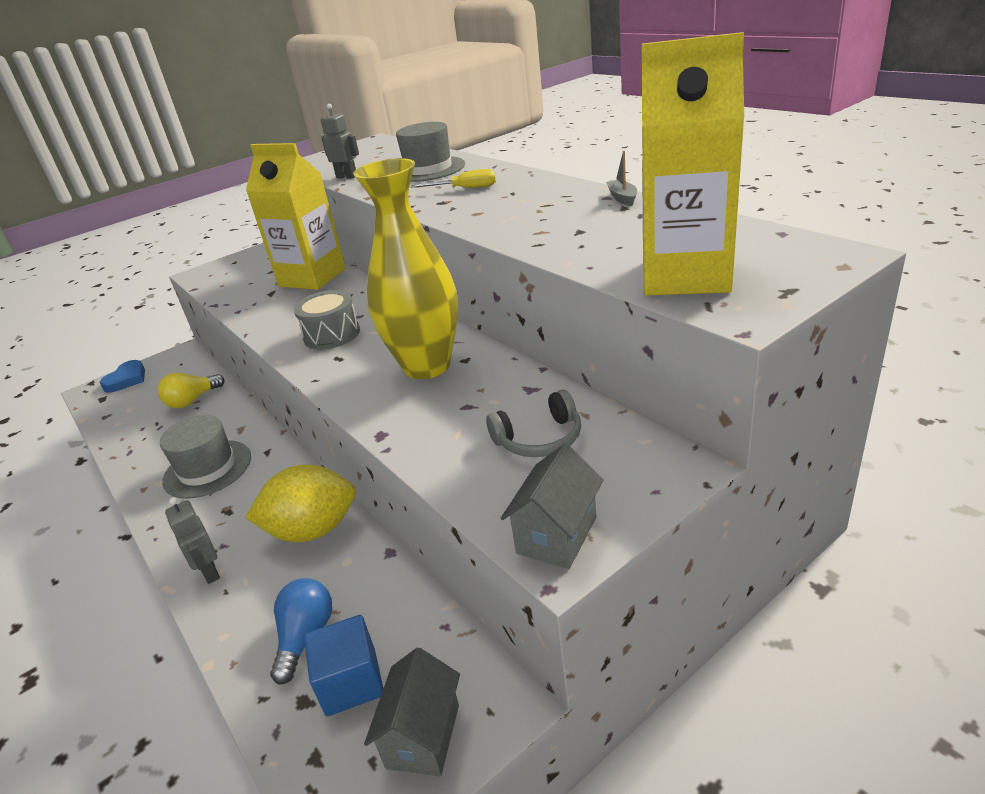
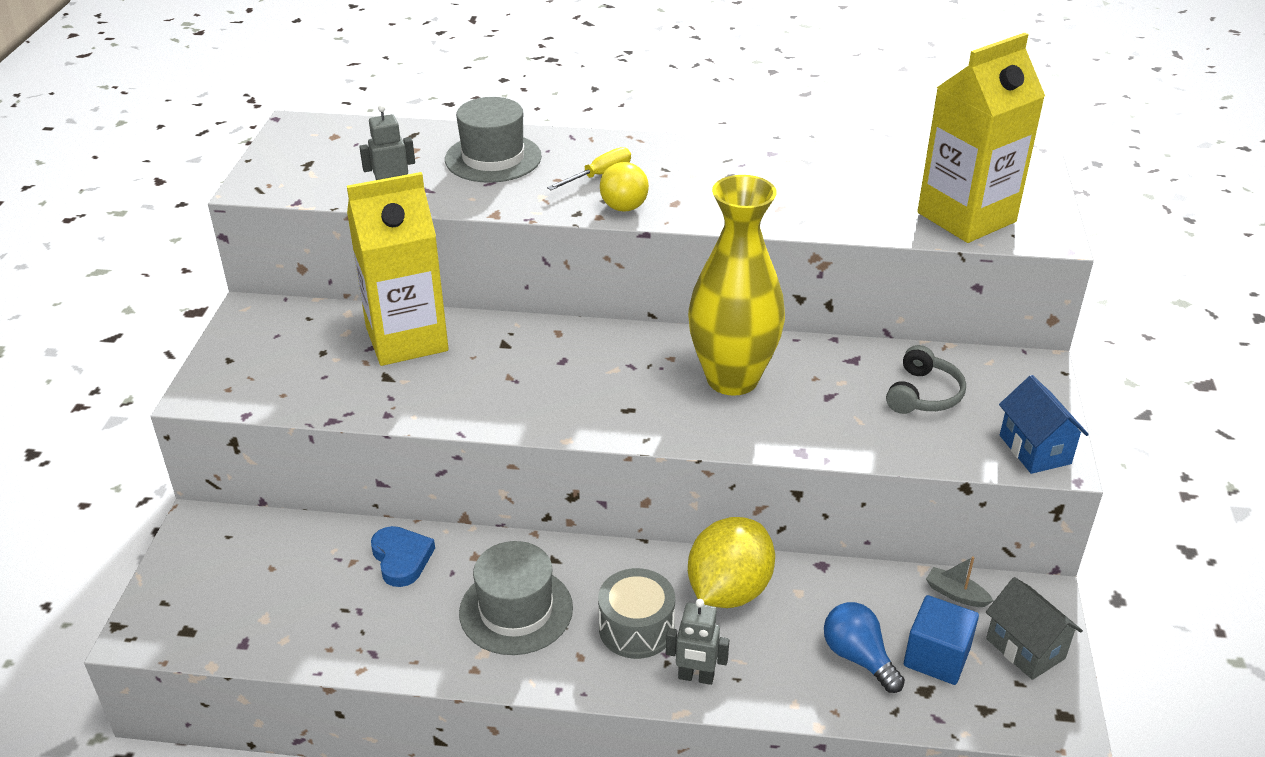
camera: 50 degrees left, 5 degrees up
(127, 379) = (177, 593): blue heart -> blue heart (401, 558)
(192, 400) = (345, 564): yellow light bulb -> yellow light bulb (624, 201)
(332, 334) = (572, 391): grey drum -> grey drum (636, 628)
(556, 535) = (1035, 449): grey house -> blue house
(622, 198) = (788, 151): grey boat -> grey boat (956, 594)

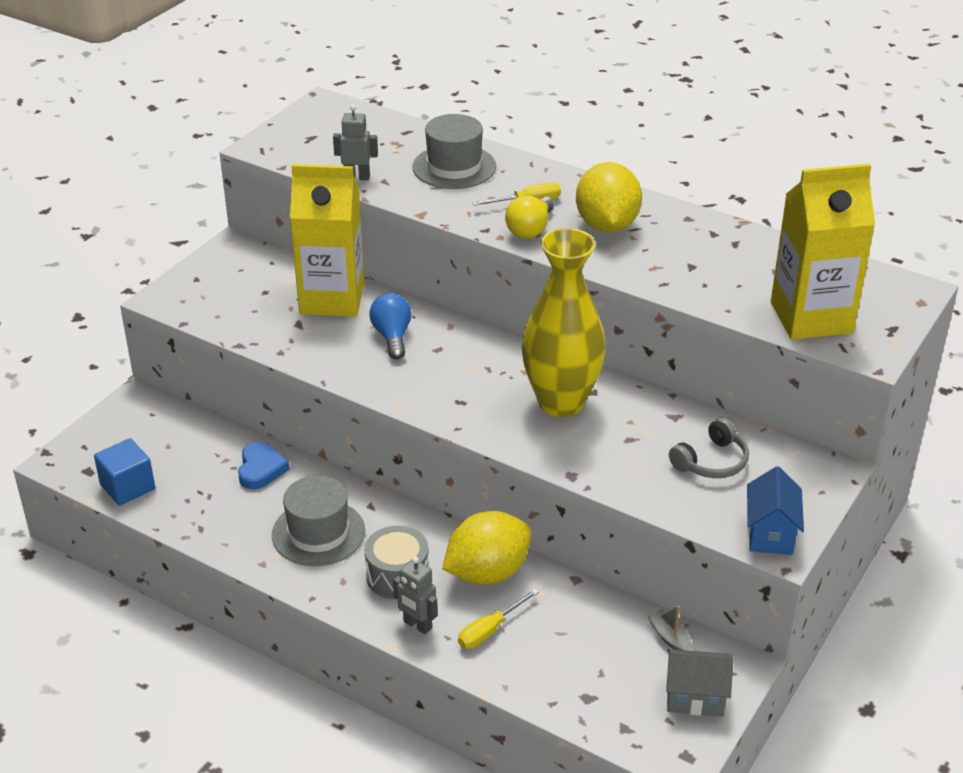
camera: 25 degrees right, 0 degrees up
(698, 178) = (607, 225): none -> yellow lemon
(775, 654) = (489, 630): none -> yellow screwdriver
(858, 657) = (552, 655): blue light bulb -> blue light bulb (392, 336)
(936, 657) = (616, 677): blue cube -> blue cube (127, 487)
(1025, 648) = (695, 697): grey house -> grey house turned 75 degrees counterclockwise

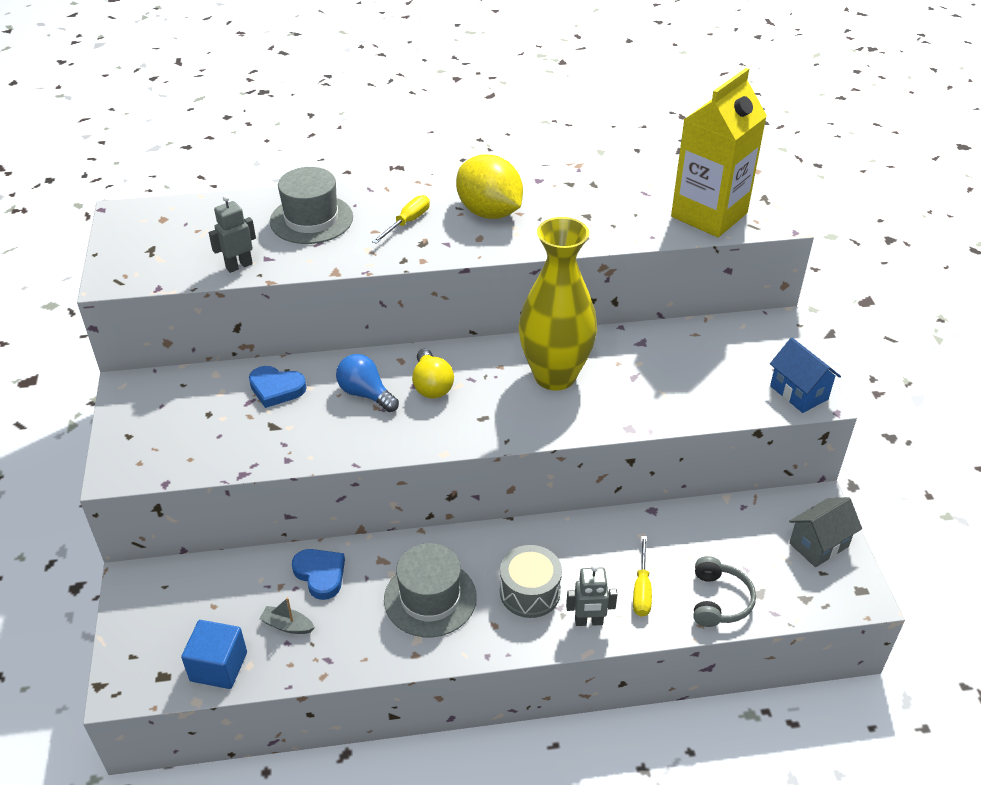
camera: 40 degrees left, 5 degrees up
(332, 299) = (276, 389): yellow carton -> blue heart
(487, 573) = (589, 546): yellow lemon -> none
(530, 229) = (438, 243): yellow light bulb -> yellow light bulb (431, 385)
(670, 638) = (757, 512): grey boat -> grey boat (287, 625)
(711, 461) = (703, 362): grey headphones -> grey headphones (719, 600)

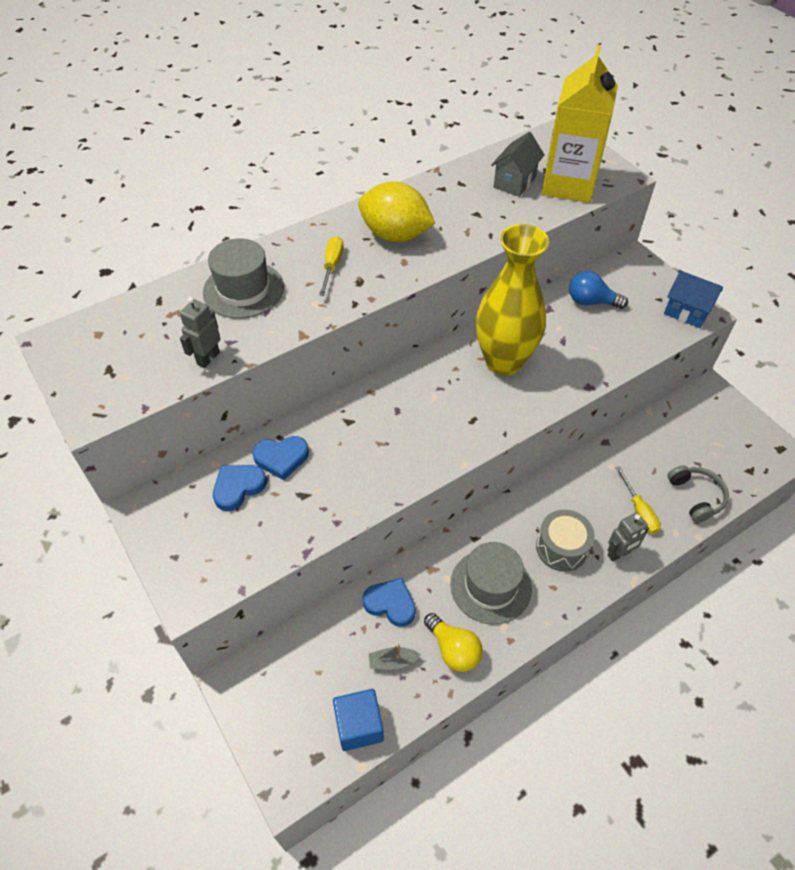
camera: 25 degrees left, 10 degrees up
(221, 400) = (238, 487): none -> blue heart
(366, 394) = (362, 434): blue light bulb -> blue light bulb (591, 301)
(431, 385) = (412, 406): yellow light bulb -> yellow light bulb (453, 649)
(818, 545) = (732, 424): grey house -> grey house (514, 182)

